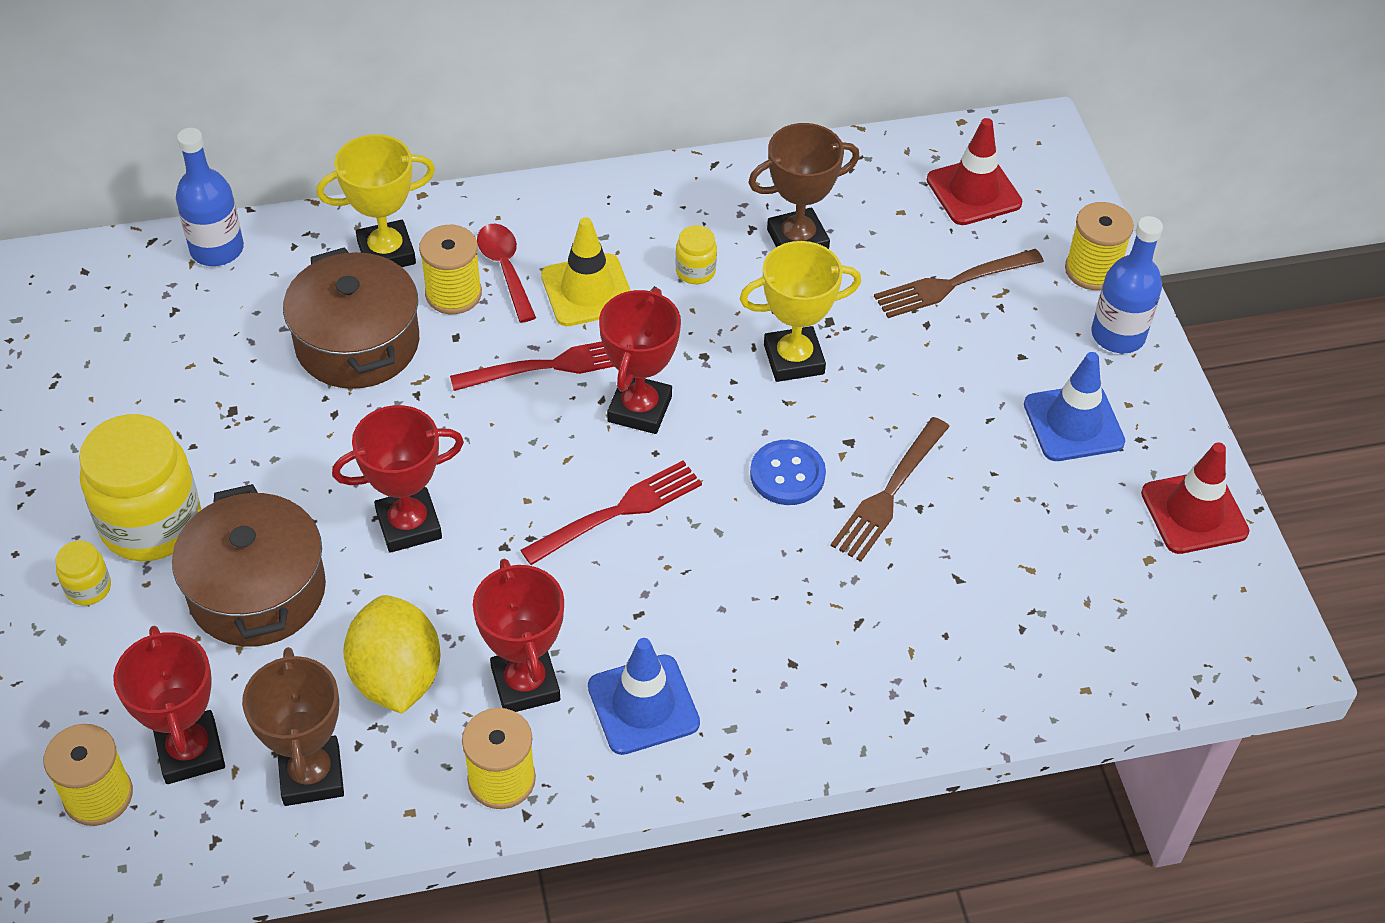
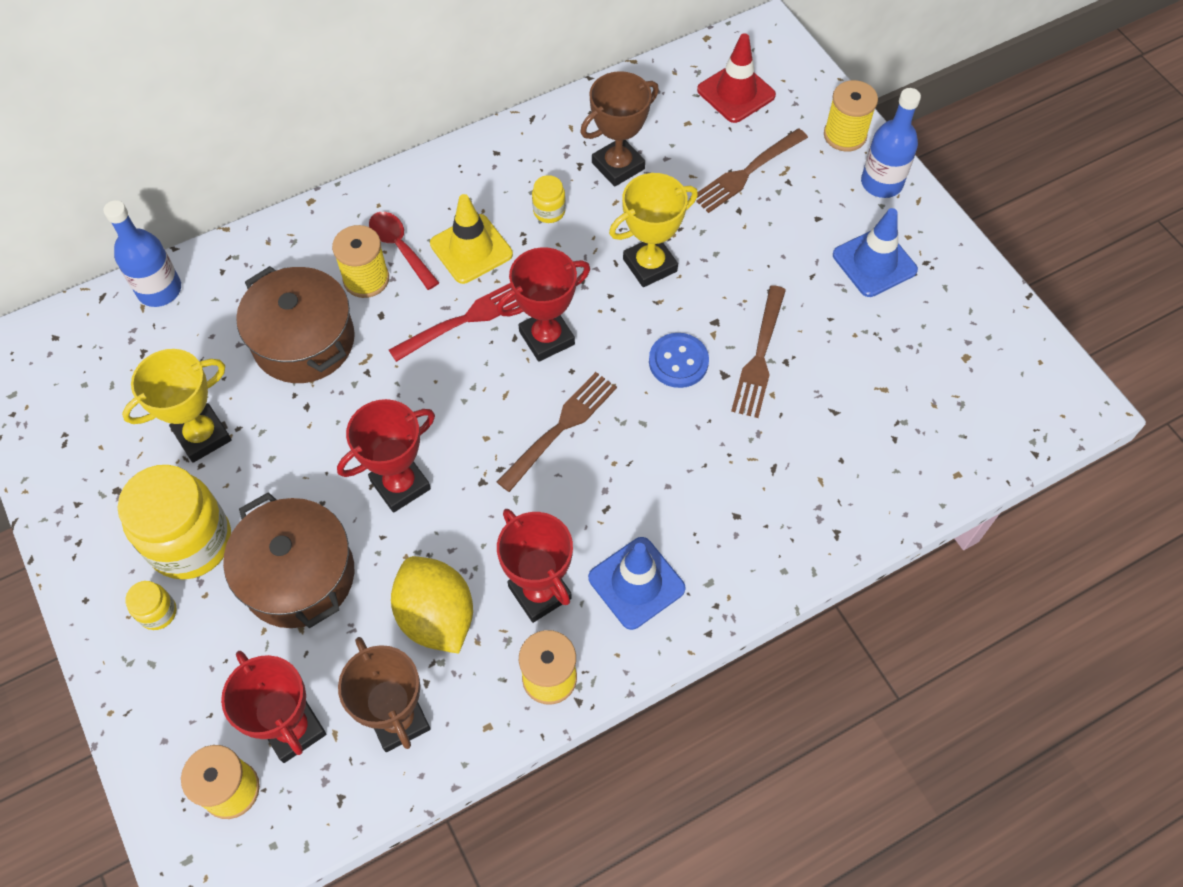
camera: 15 degrees left, 10 degrees up
(386, 252) = (299, 257): yellow trophy -> yellow trophy (202, 436)
(618, 512) = (560, 428): red fork -> brown fork
(639, 409) = (546, 338): red trophy -> red trophy turned 60 degrees clockwise
(1194, 512) = (985, 311): red traffic cone -> none

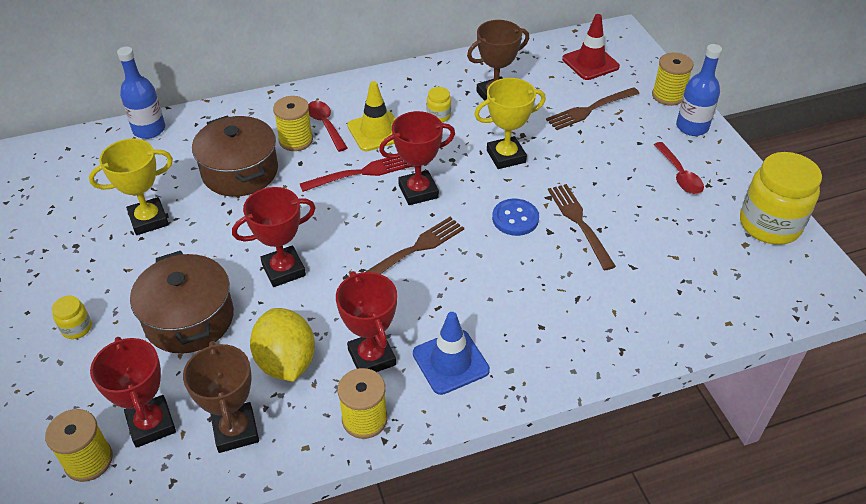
camera: 10 degrees right, 15 degrees down
(190, 542) = (117, 285): yellow jar -> yellow jar (769, 225)
(760, 356) = (579, 223): brown fork -> brown fork turned 135 degrees clockwise
(874, 262) = (679, 175): blue traffic cone -> red spoon

